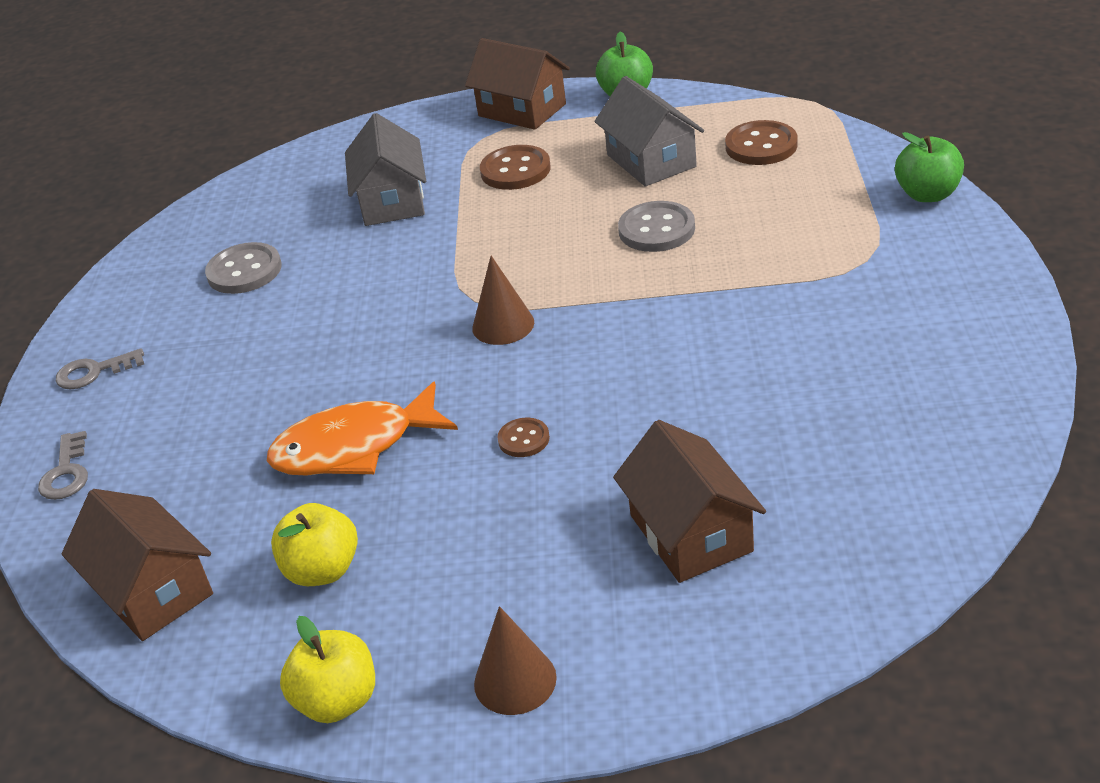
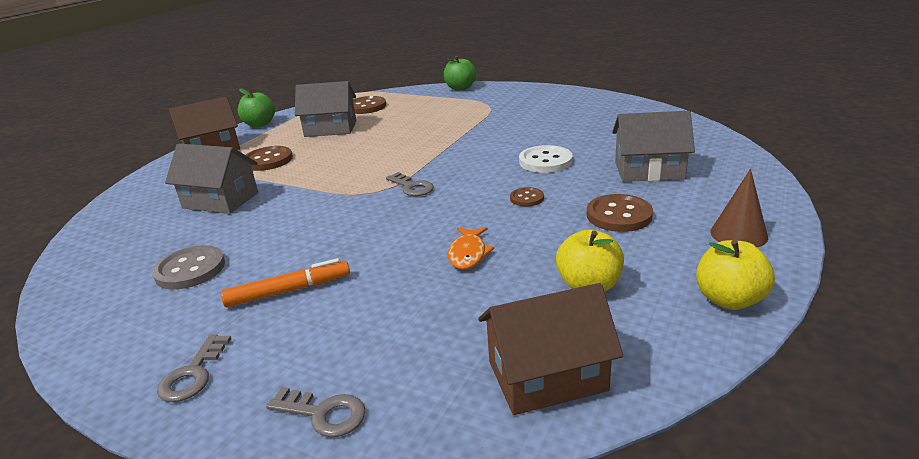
camera: 65 degrees left, 10 degrees down
(231, 355) = (288, 291): none -> orange marker
(354, 447) = (468, 254): orange fish -> orange fish, size x0.55
(503, 325) = (412, 187): brown cone -> grey key
(515, 544) = (619, 215): none -> brown button
(656, 229) = (392, 137): grey button -> none
(660, 412) = (545, 161): none -> white button
(690, 533) = (649, 170): brown house -> grey house

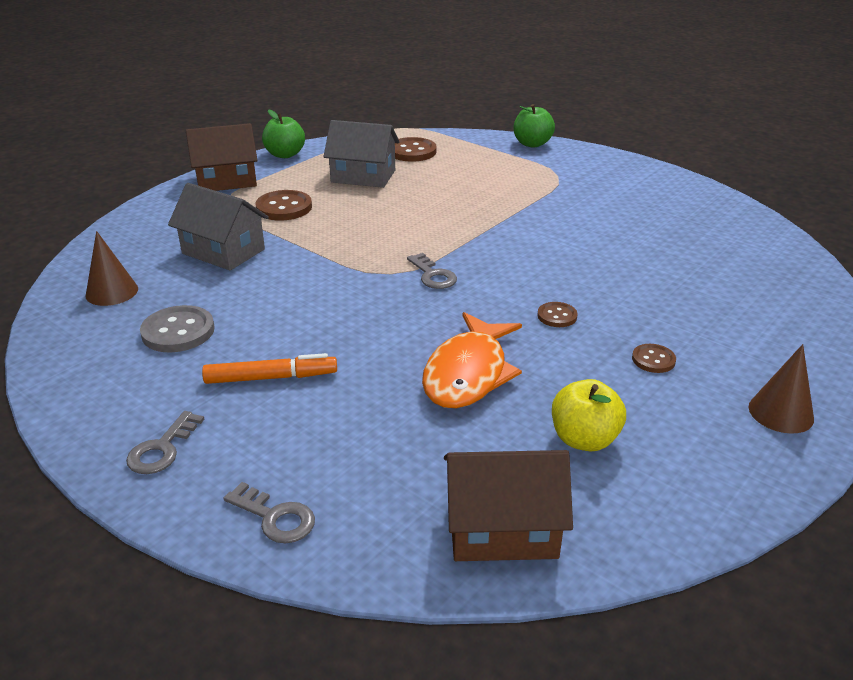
camera: 10 degrees right, 5 degrees up
(119, 249) = (112, 292): none -> brown cone
(468, 254) = (468, 373): orange fish -> orange fish, size x1.83
(545, 161) = (596, 270): white button -> none
(619, 215) = (653, 360): brown button -> brown button, size x0.57
(649, 170) = (714, 307): grey house -> none
(729, 300) = (730, 489): yellow apple -> none

